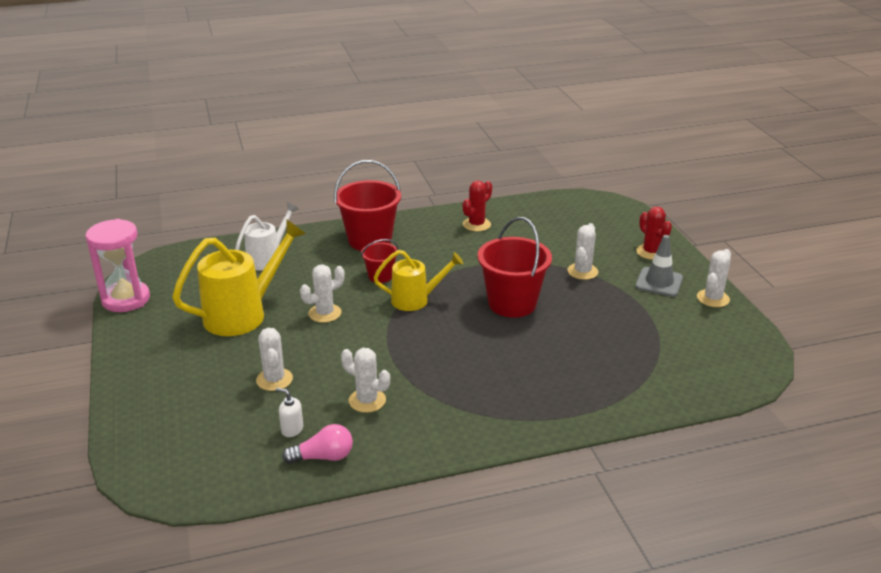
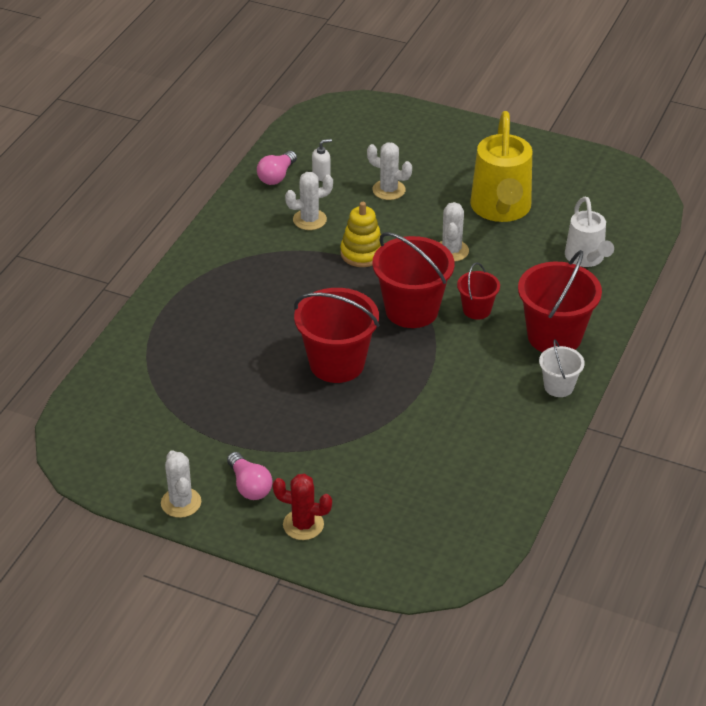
camera: 130 degrees right, 10 degrees up
(126, 299) = (595, 161): pink hourglass -> none
(379, 351) = (362, 253): none -> yellow stacking toy
(415, 223) = (558, 386): none -> white bucket
(416, 300) = (411, 310): yellow watering can -> red bucket
(476, 224) = (506, 429): red cactus -> none
(582, 271) = (330, 445): white cactus -> none
(659, 282) = (249, 486): grey traffic cone -> pink light bulb

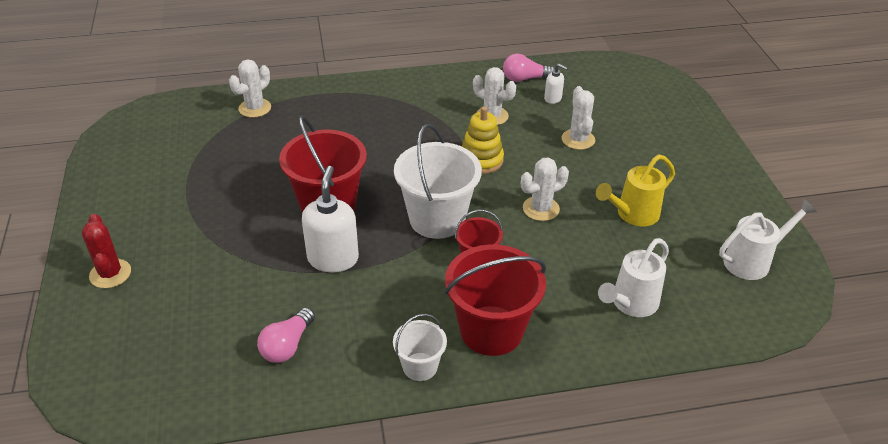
camera: 55 degrees right, 0 degrees up
(181, 503) = (100, 196): white cactus -> white cactus (255, 108)
(249, 486) = (141, 223): pink light bulb -> pink light bulb (287, 345)
(405, 386) = (333, 258): none -> white soap dispenser
(411, 310) = (437, 219): red bucket -> white bucket
(501, 209) = (633, 214): yellow watering can -> yellow watering can, size x0.62
(596, 182) = (752, 261): none -> white watering can

